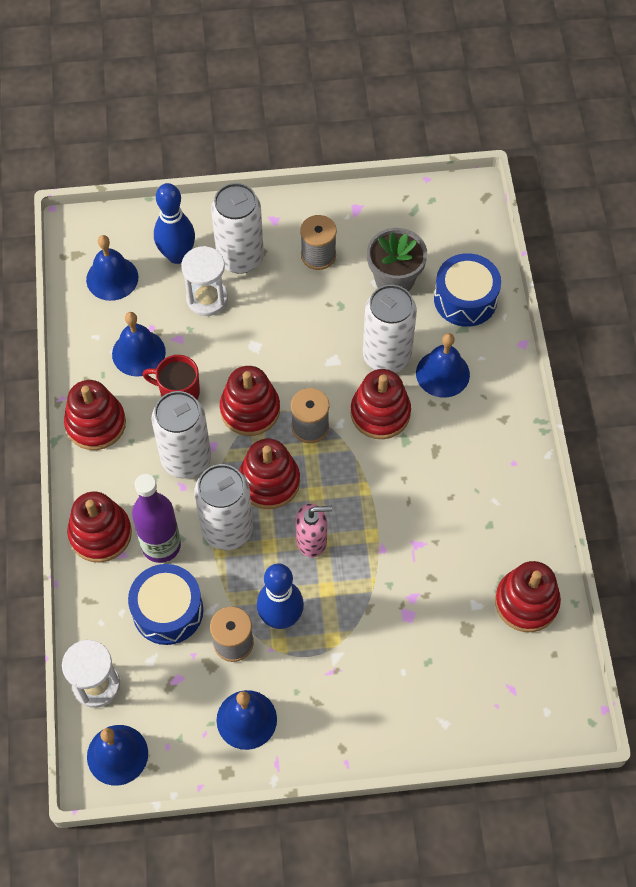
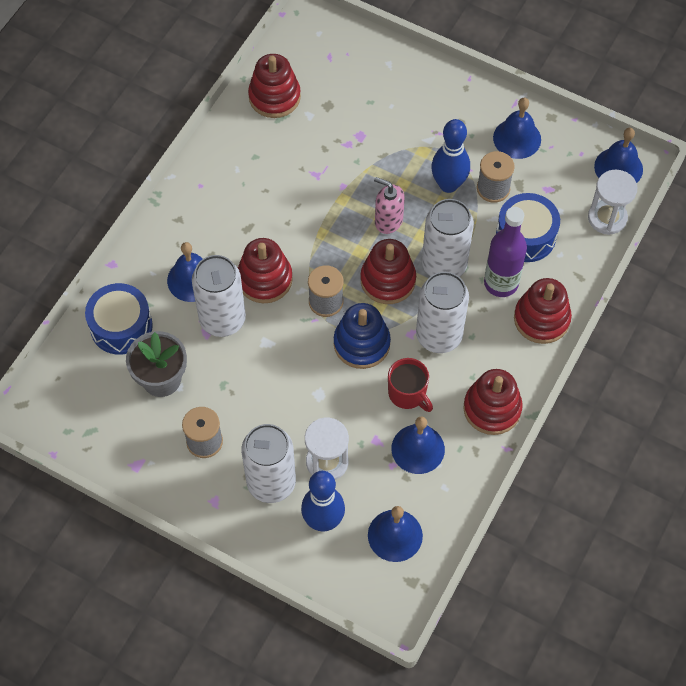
camera: 145 degrees left, 0 degrees up
(250, 410) = (361, 343): red stacking toy -> blue stacking toy

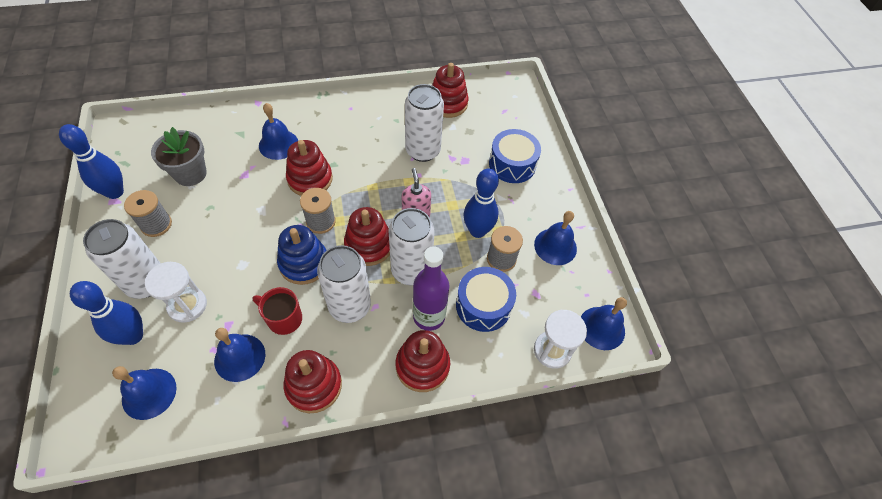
camera: 45 degrees right, 5 degrees down
(121, 326) = (215, 132): blue drum -> blue drum (512, 164)
(126, 458) = (115, 192): none -> blue bowling pin
(222, 319) = (261, 176): white can -> white can (423, 151)
(407, 393) = (284, 319): red mug -> red mug turned 105 degrees clockwise

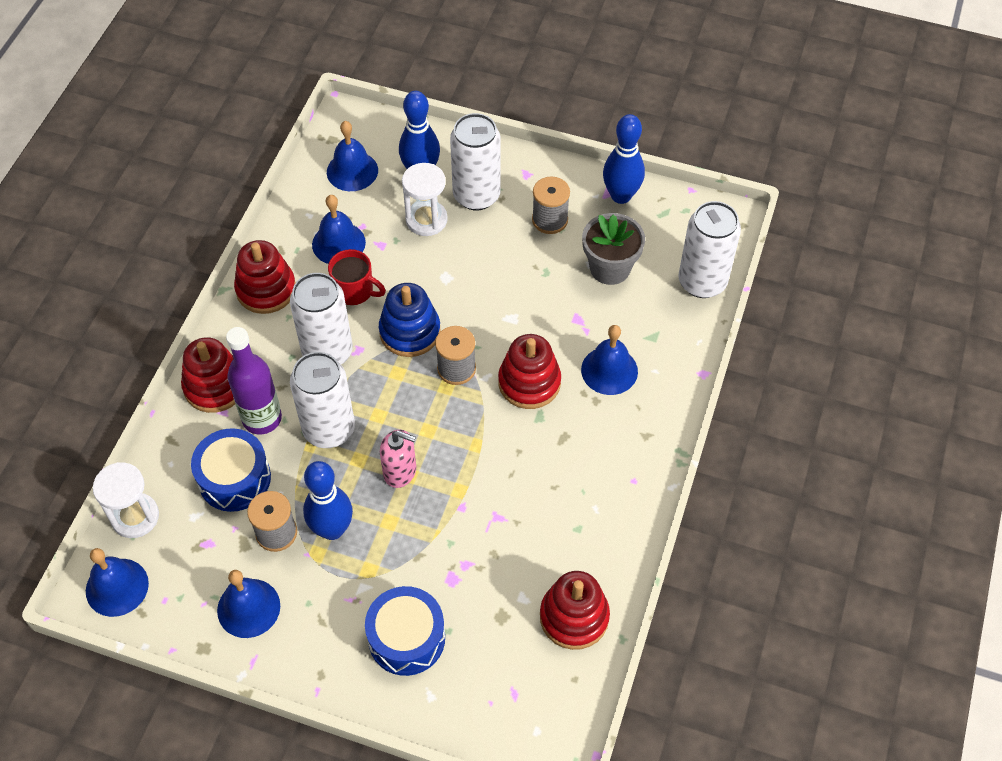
camera: 125 degrees right, 0 degrees up
(284, 319) = (354, 291): red mug -> red mug turned 60 degrees clockwise
(368, 245) = (391, 402): red stacking toy -> none
(423, 151) = (500, 533): white can -> white can (702, 282)

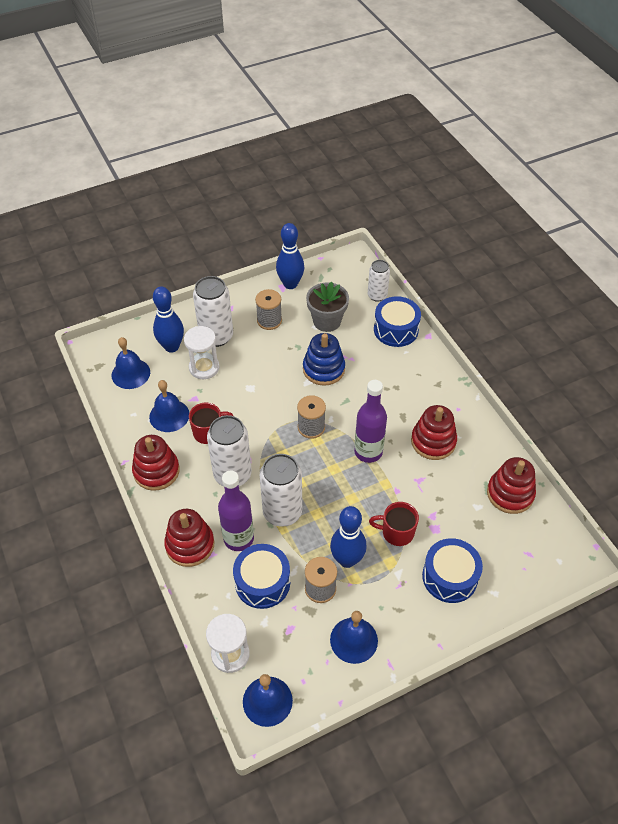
camera: 45 degrees left, 5 degrees down
(400, 471) = (345, 500): pink soap dispenser -> none
(410, 331) = (264, 429): blue stacking toy -> blue stacking toy (323, 369)
(410, 547) = (397, 532): none -> red mug
(482, 443) = (368, 452): none -> purple bottle
(529, 382) = (355, 404): red stacking toy -> red stacking toy (433, 441)
(609, 370) = (385, 368): blue bell -> none
(675, 337) = (396, 329): none -> blue drum
(702, 282) = (377, 295): white can -> white can, size x0.61

